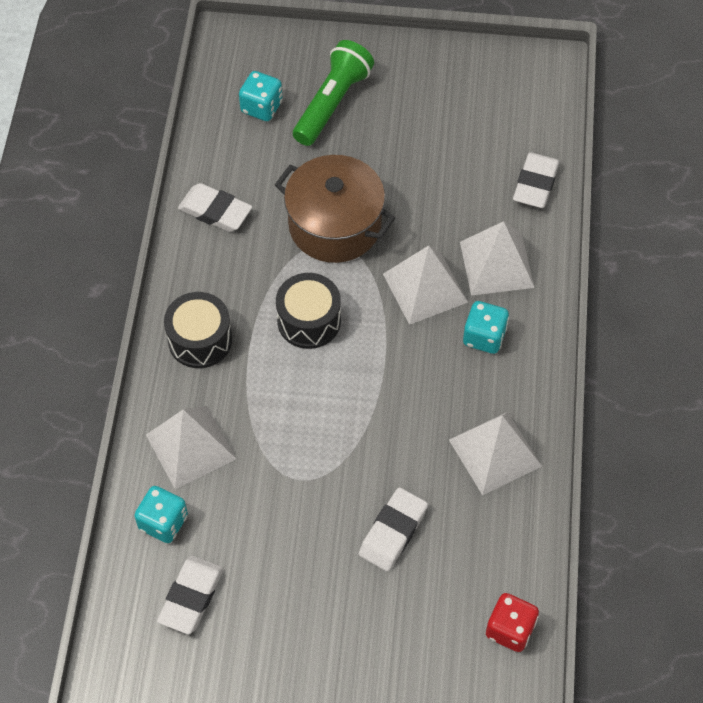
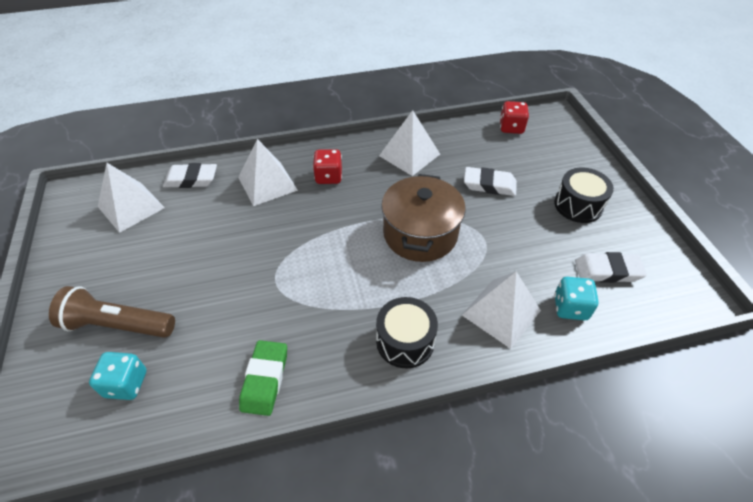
camera: 110 degrees left, 10 degrees down
(215, 211) = (265, 379): white eraser -> green eraser
(309, 321) = (355, 272): black drum -> black drum (578, 205)
(332, 103) = (118, 325): green flashlight -> brown flashlight
(335, 225) = (257, 283): brown pot -> brown pot (420, 234)
(425, 288) = (300, 214): white pyramid -> white pyramid (131, 207)
(484, 337) = (328, 177): turquoise dice -> red dice

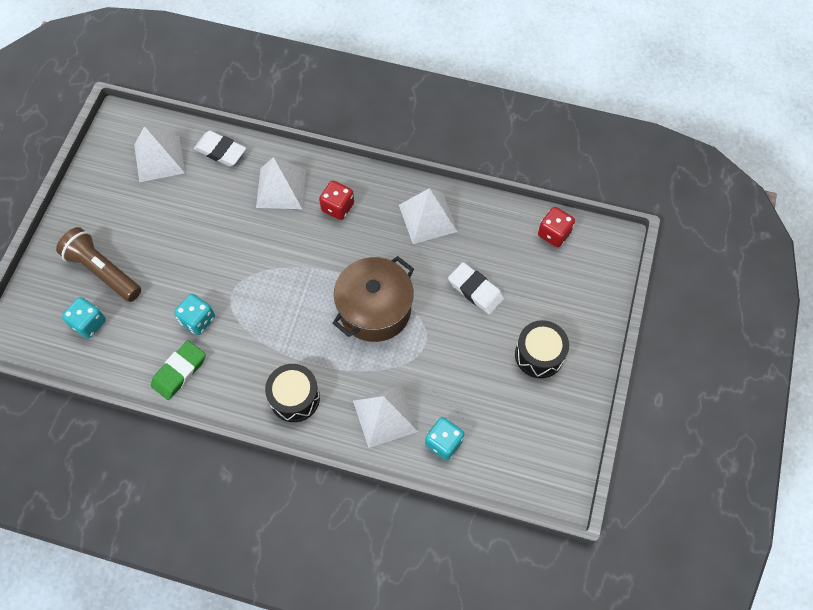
camera: 30 degrees right, 15 degrees up
(255, 321) = (198, 320): none -> turquoise dice
(607, 271) = (505, 430): white eraser -> none

